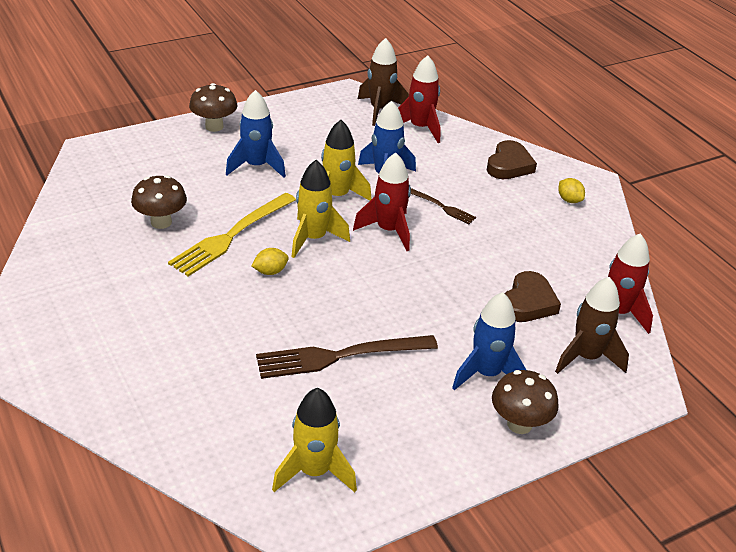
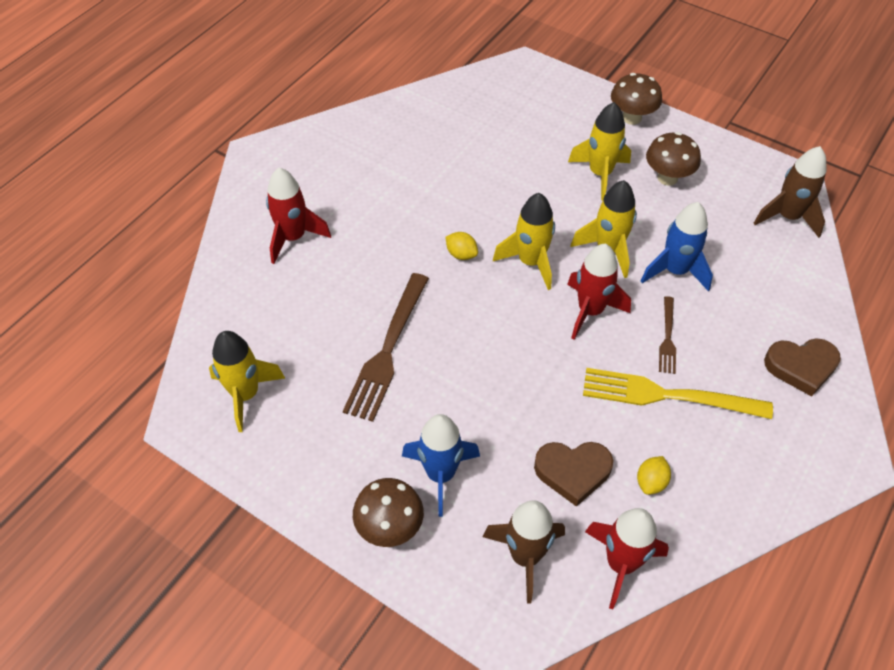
camera: 65 degrees right, 15 degrees up
(161, 222) = (468, 156): brown mushroom -> brown mushroom (667, 178)
(230, 236) = (486, 206): yellow fork -> yellow fork (666, 395)
(256, 166) = (600, 174): blue rocket -> yellow rocket
(338, 356) = (387, 351): brown fork -> brown fork turned 120 degrees counterclockwise
(420, 128) = (790, 262): red rocket -> red rocket (293, 238)
(569, 200) = (789, 449): yellow lemon -> yellow lemon (651, 482)

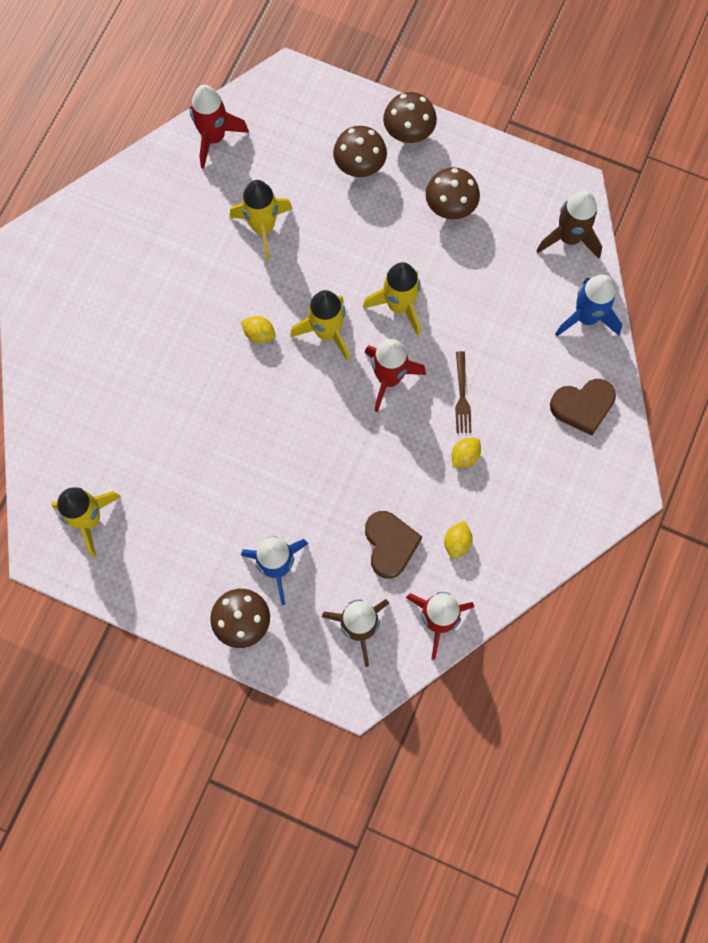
camera: 10 degrees left, 20 degrees up
(293, 238) = (92, 341): red rocket -> red rocket (214, 138)
(387, 351) = (208, 453): brown fork -> none
(573, 472) = (390, 545): brown heart -> brown heart turned 90 degrees counterclockwise
(582, 136) = (359, 166): none -> brown mushroom
(600, 174) = (383, 213): yellow rocket -> yellow rocket (263, 228)
(666, 395) = (464, 456): yellow fork -> yellow lemon
(675, 271) = (464, 320): blue rocket -> blue rocket (586, 317)

